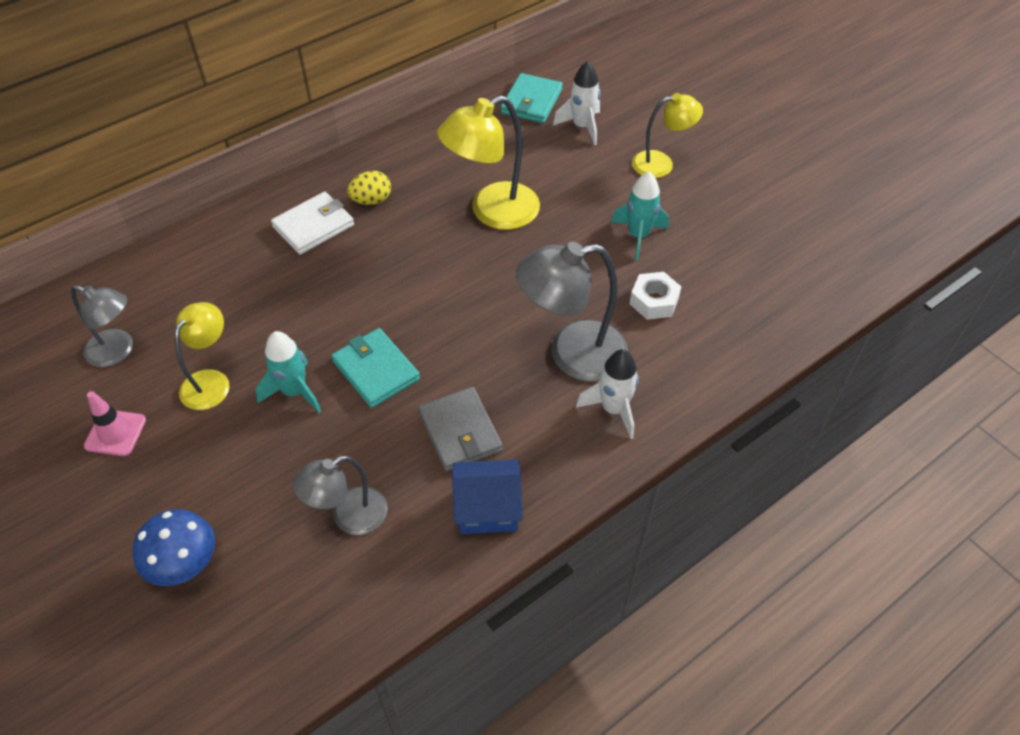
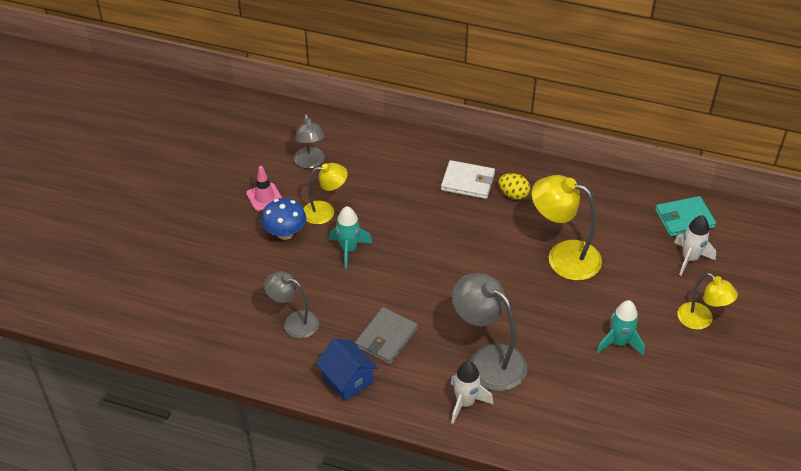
camera: 55 degrees right, 5 degrees down
(185, 564) = (218, 274): blue mushroom -> blue mushroom (285, 233)
(376, 370) = (393, 275): turquoise wallet -> none
(654, 301) = (570, 380): white nut -> none

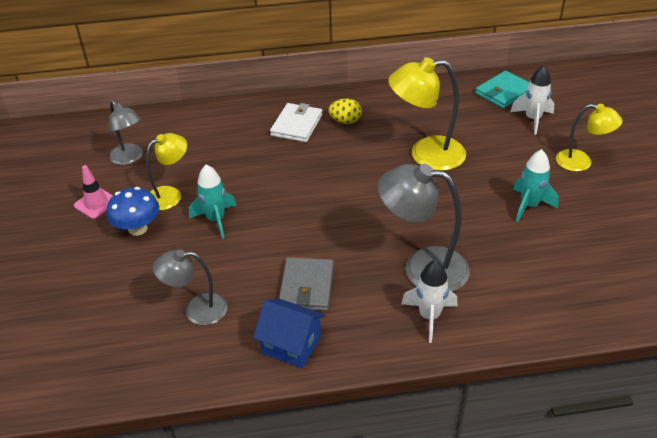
camera: 25 degrees left, 5 degrees down
(468, 182) = (297, 125): white wallet -> white wallet turned 60 degrees counterclockwise

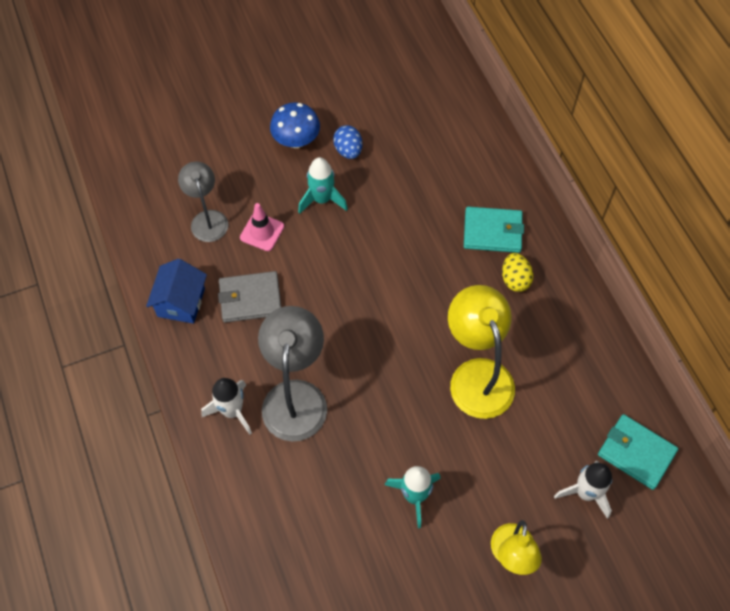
camera: 75 degrees right, 20 degrees up
(96, 203) = (321, 96): pink traffic cone -> pink traffic cone (262, 232)
(130, 158) = (393, 98): grey lamp -> none
(170, 195) = (348, 150): yellow lamp -> blue egg
(297, 125) = (492, 232): white wallet -> turquoise wallet

